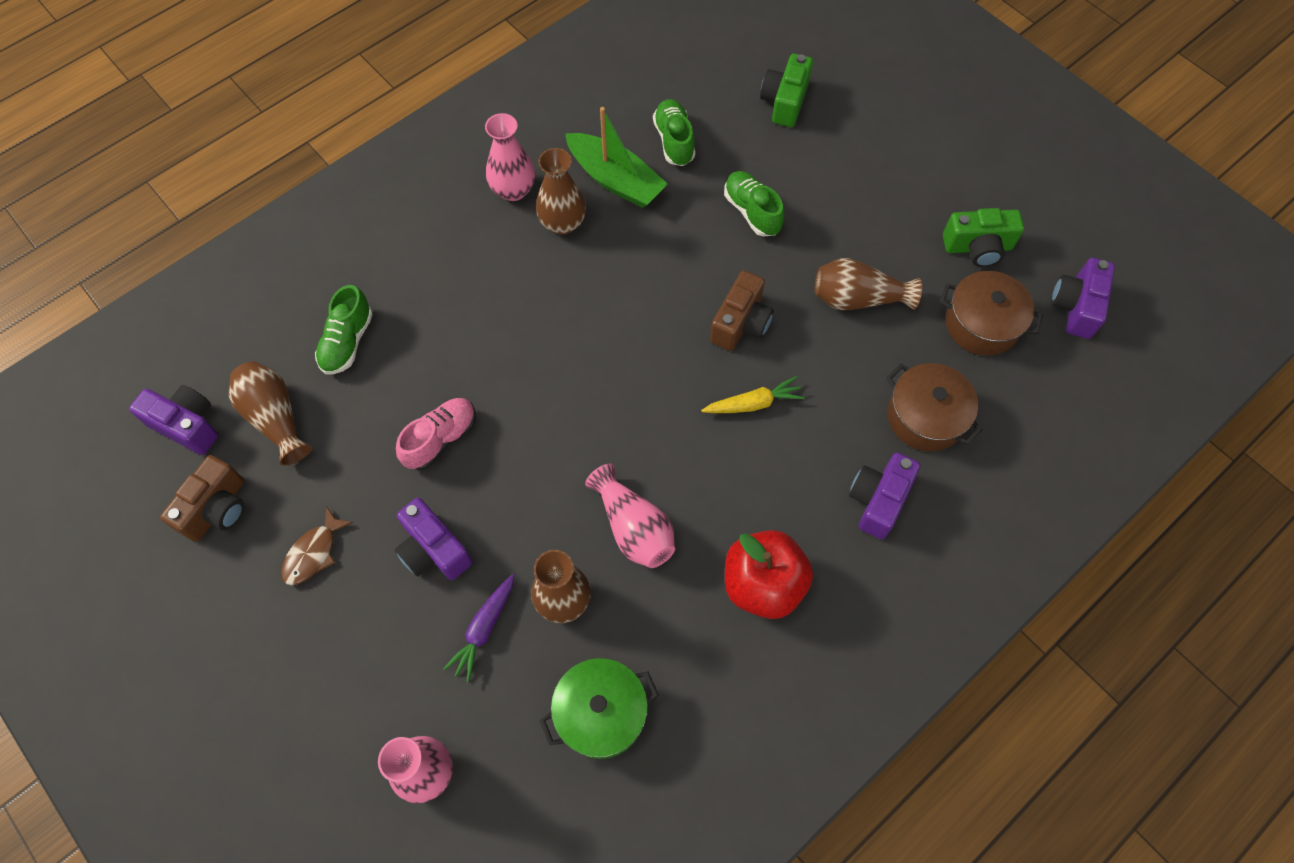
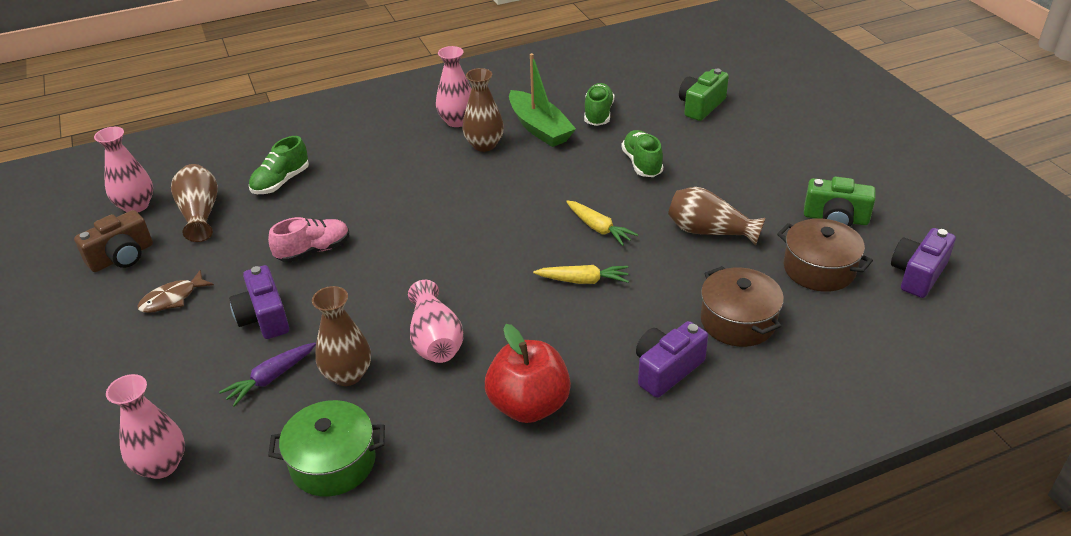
camera: 20 degrees right, 25 degrees down
(187, 425) = (136, 206): purple camera -> pink vase
(741, 323) = (598, 228): brown camera -> yellow carrot

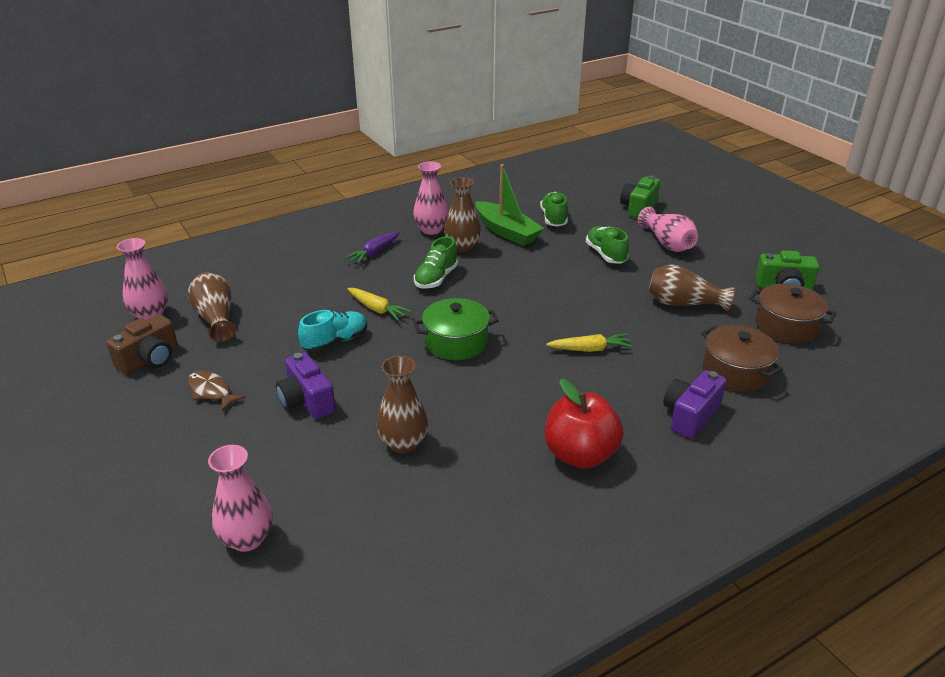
camera: 10 degrees left, 5 degrees down
(172, 299) = (211, 391): brown fish -> brown fish turned 90 degrees clockwise
(271, 378) = (331, 452): purple carrot -> purple carrot (374, 252)
(281, 182) = (285, 287): green shoe -> green shoe (436, 278)
(313, 251) = (335, 342): pink shoe -> turquoise shoe
(333, 462) = (415, 520): green pot -> green pot (456, 342)
(435, 340) = (475, 407): pink vase -> pink vase (667, 243)
(598, 228) = (587, 307): yellow carrot -> yellow carrot (377, 309)
(917, 274) = (867, 325): purple camera -> none

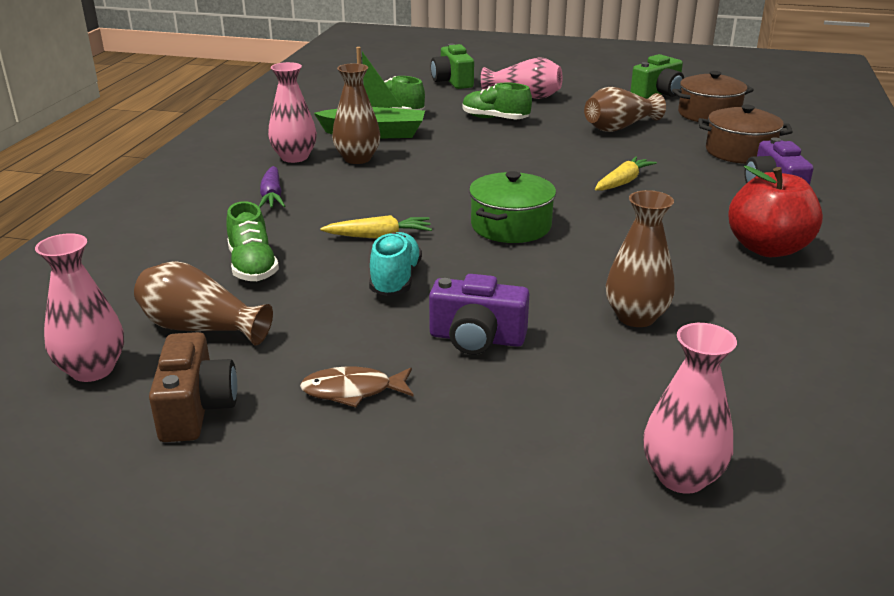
camera: 45 degrees left, 5 degrees down
(436, 278) = (385, 190): green shoe -> green shoe (252, 267)

